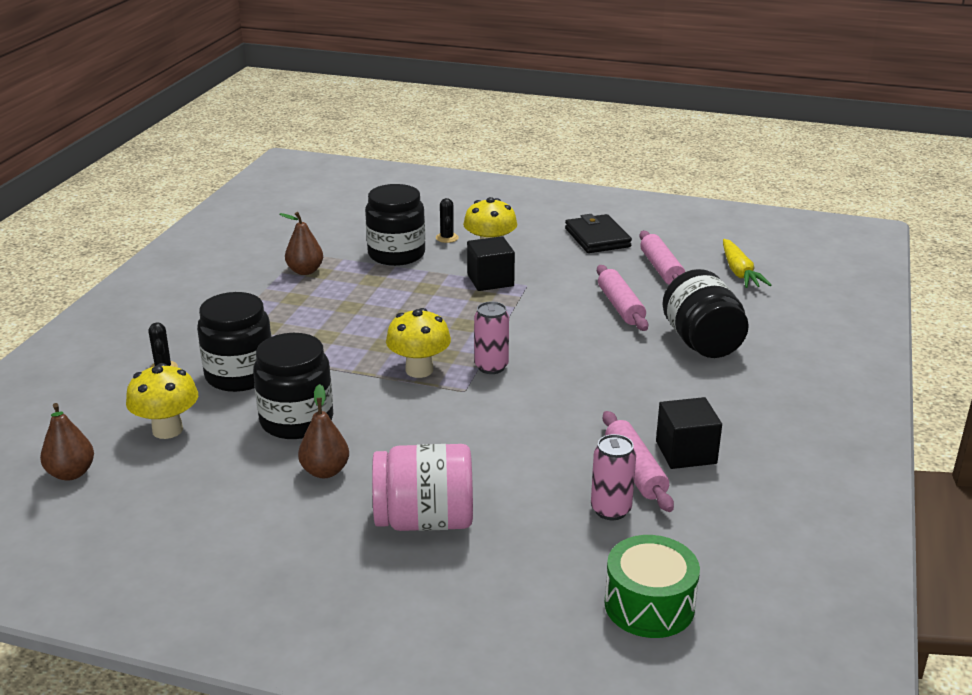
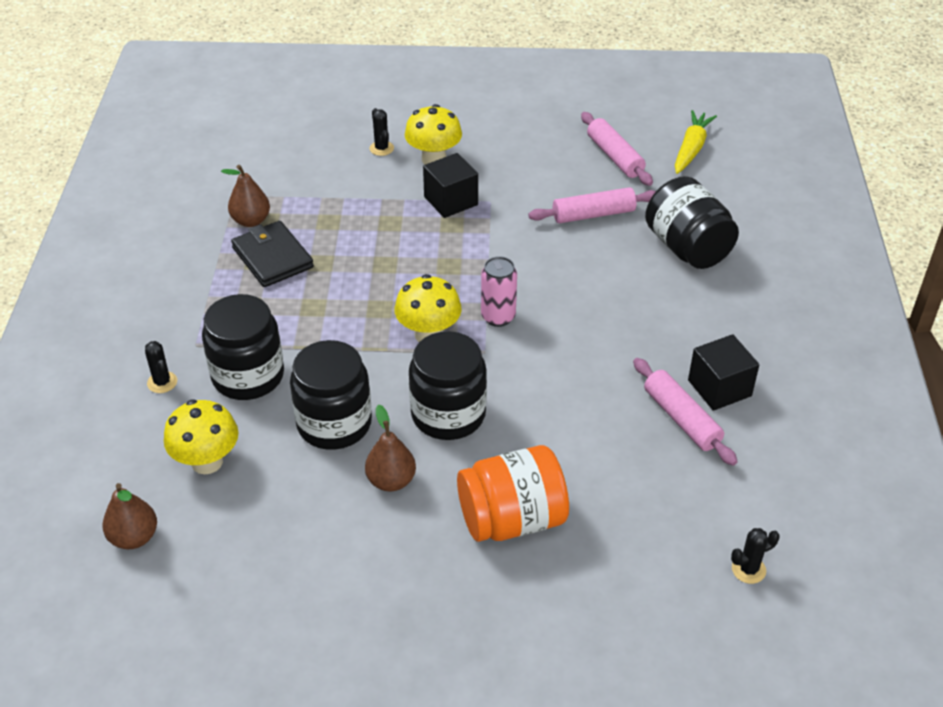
camera: 15 degrees left, 15 degrees up
(396, 254) = (338, 180): black jar -> black jar (448, 414)
(424, 520) = (512, 519): pink jar -> orange jar
(597, 238) = (536, 124): black wallet -> black wallet (272, 258)
(611, 510) = (676, 470): pink can -> none
(620, 306) = (593, 214): pink rolling pin -> pink rolling pin turned 75 degrees counterclockwise
(649, 605) = (748, 569): green drum -> black cactus
(739, 272) = (691, 149): yellow carrot -> yellow carrot turned 135 degrees counterclockwise

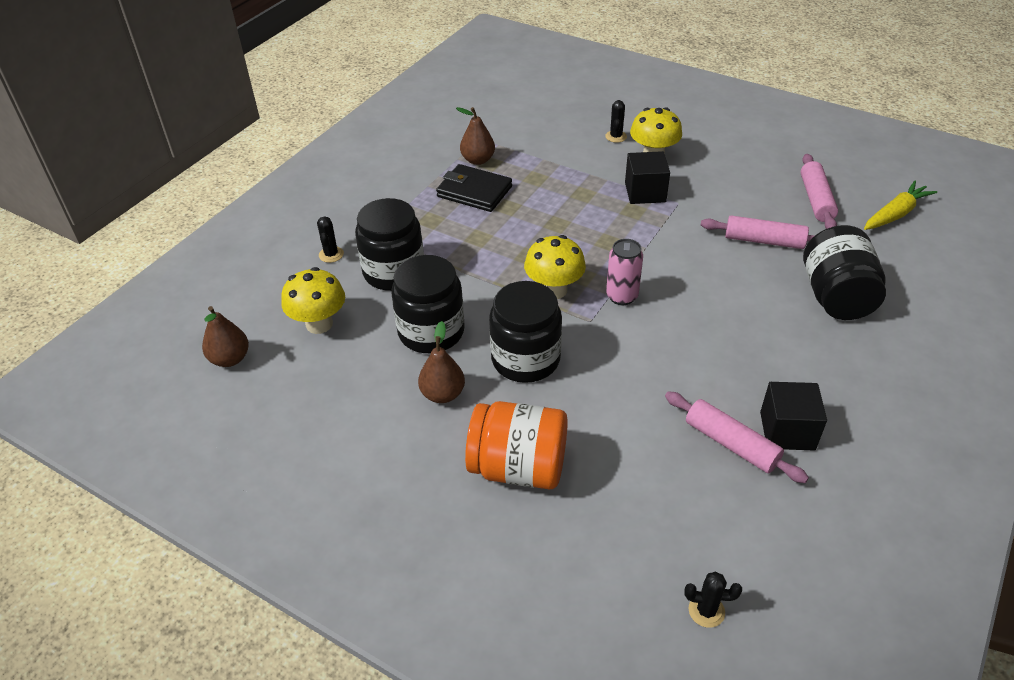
camera: 30 degrees right, 0 degrees up
(272, 258) = (474, 191): black wallet -> black wallet turned 60 degrees counterclockwise
(681, 419) = (731, 444): pink rolling pin -> pink rolling pin turned 45 degrees counterclockwise

